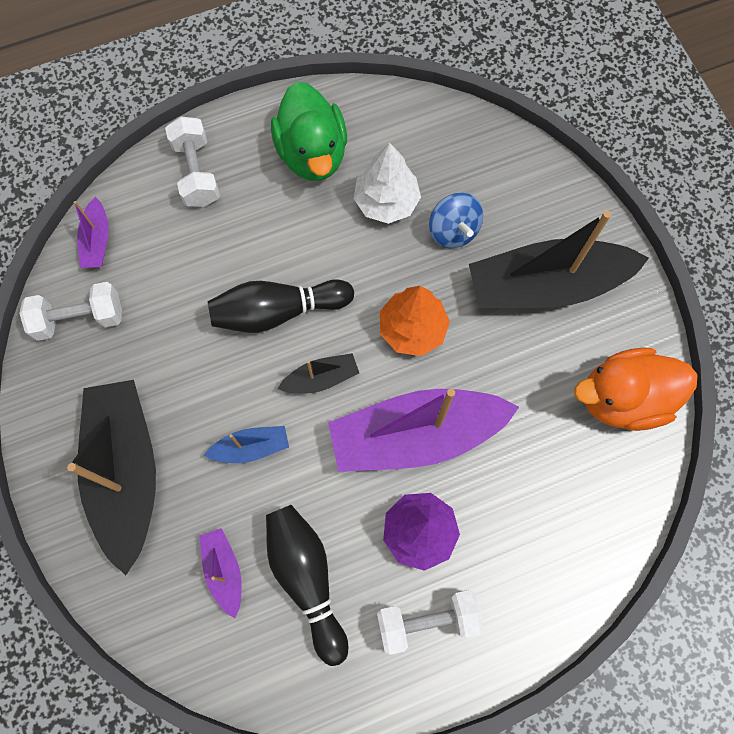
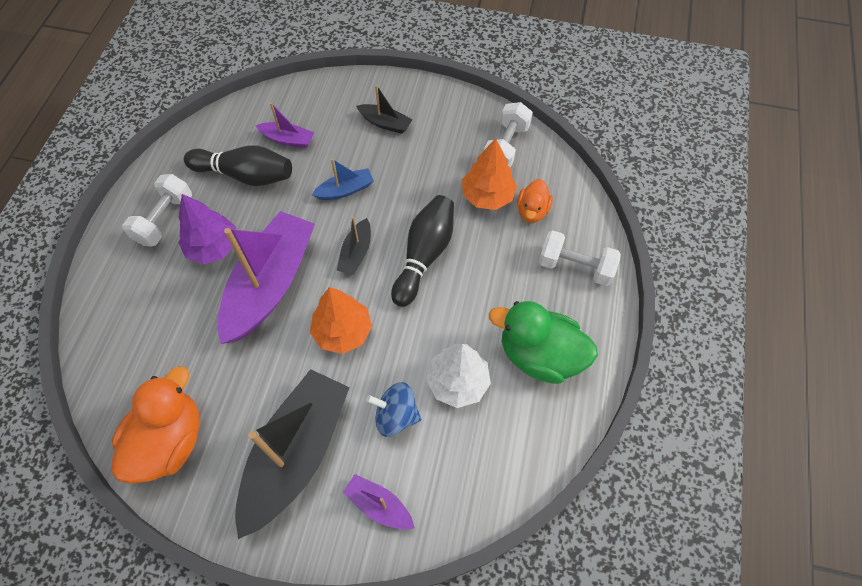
camera: 125 degrees right, 10 degrees down
(97, 241) = (558, 181): purple boat -> purple boat (379, 505)
(126, 472) = (385, 123): black boat -> black boat, size x0.45
(154, 245) = (532, 211): none -> orange duck
(162, 297) = (487, 196): none -> orange tree
(251, 447) = (345, 190): blue boat -> blue boat turned 135 degrees counterclockwise

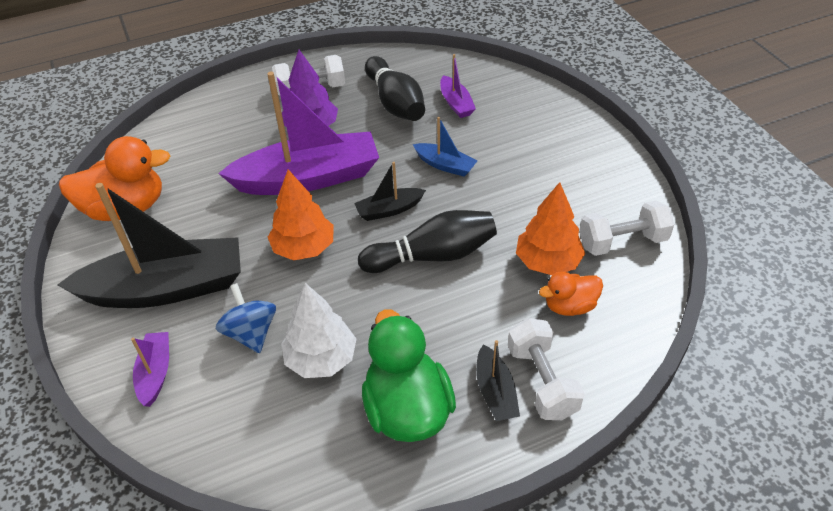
camera: 55 degrees right, 15 degrees down
(385, 123) = (544, 147): black boat -> black boat (495, 392)

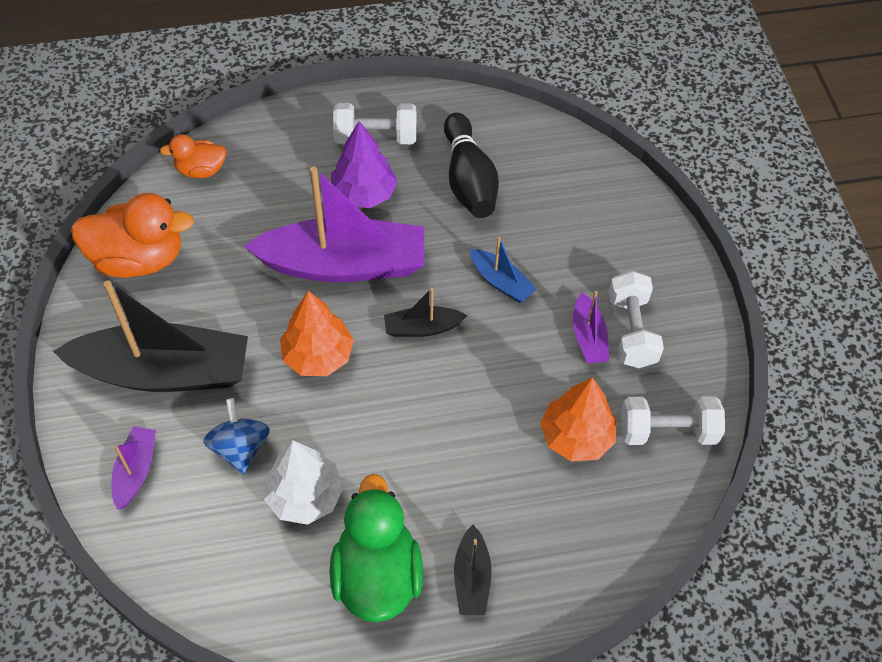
camera: 10 degrees right, 10 degrees up
(433, 256) = (454, 399): black bowling pin -> none
(456, 103) = (539, 197): purple boat -> purple boat (588, 337)
(542, 381) = (523, 578): white dumbbell -> white dumbbell (632, 331)
(570, 306) = (582, 497): orange duck -> orange duck (201, 170)

